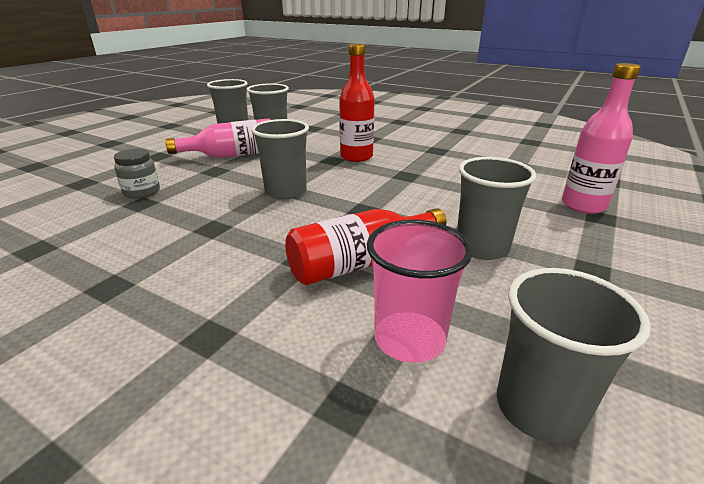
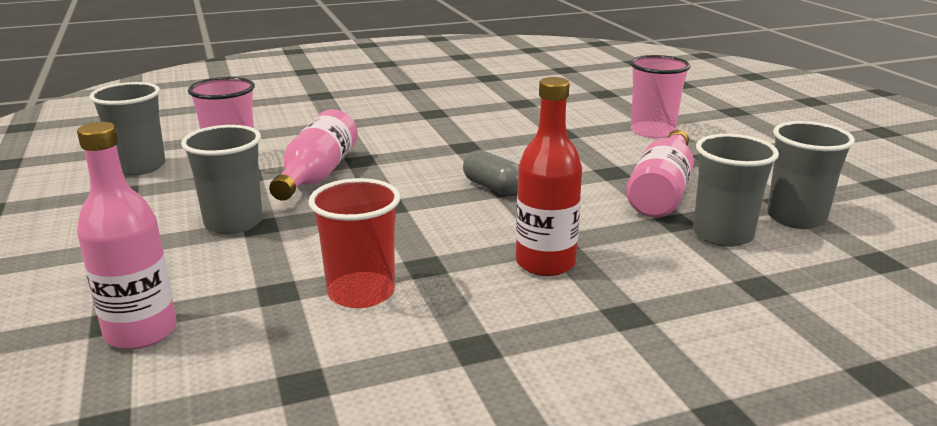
camera: 130 degrees right, 5 degrees down
(110, 178) = (652, 131): none -> pink cup
(142, 192) = (590, 137): grey jar -> none
(286, 192) = (493, 187): grey cup -> grey capsule
(361, 262) = (317, 175): red bottle -> pink bottle
(453, 178) = (361, 293): none -> red cup

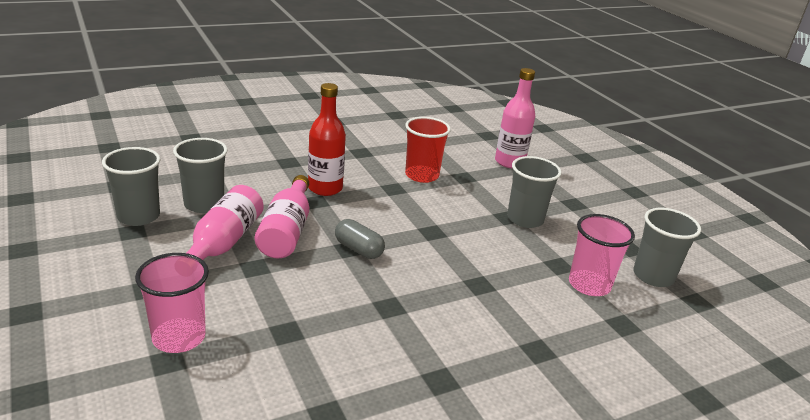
camera: 170 degrees right, 5 degrees up
(317, 175) = (504, 265): pink bottle -> pink bottle (286, 231)

